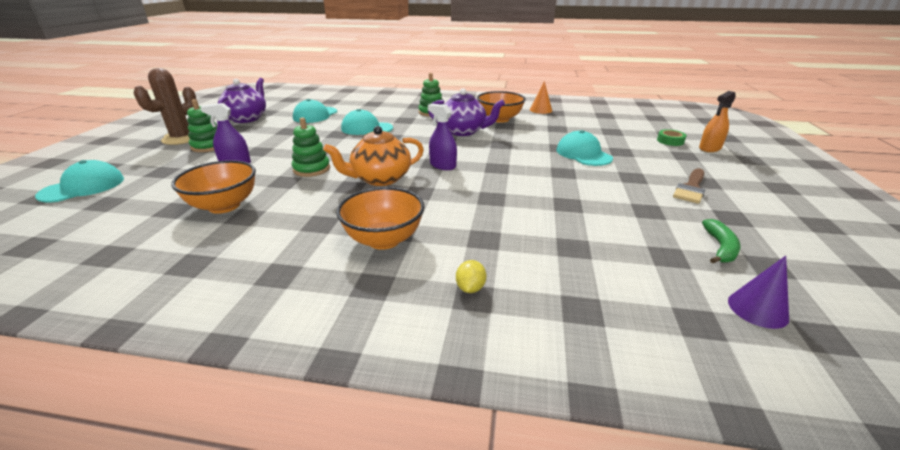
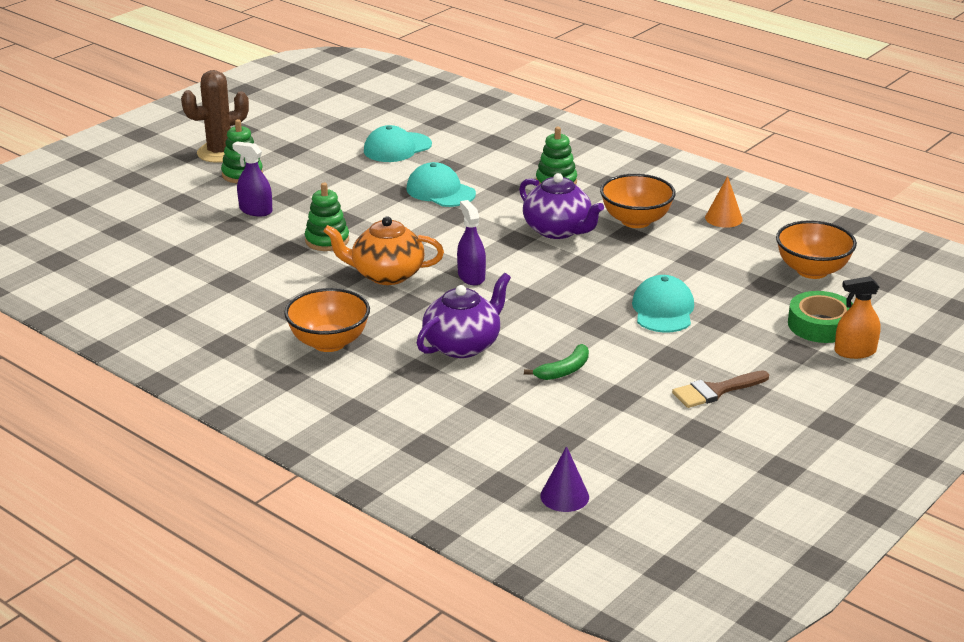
camera: 30 degrees right, 0 degrees up
(83, 187) = (106, 203): turquoise cap -> none
(224, 206) = (218, 264): orange bowl -> orange bowl (812, 271)
(247, 118) = (310, 133): purple teapot -> purple teapot (463, 345)
(470, 288) = (358, 404): yellow lemon -> none
(670, 141) = (820, 325): green tape -> green tape, size x1.69
(720, 247) = (625, 450): green banana -> green banana (564, 370)

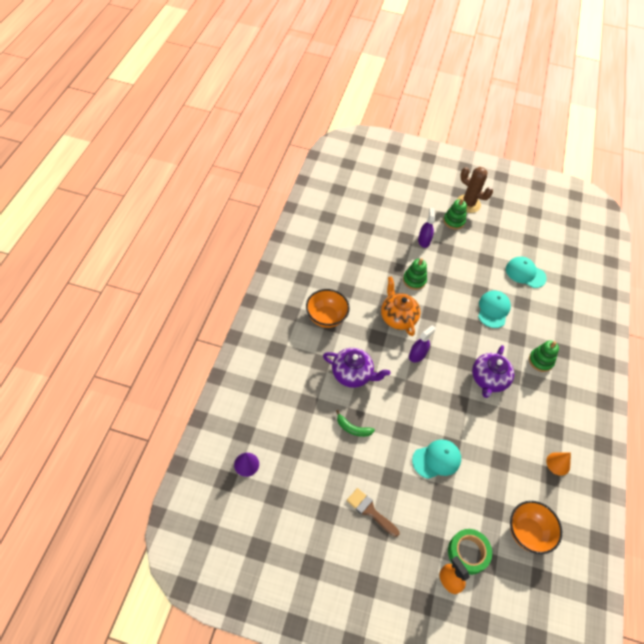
camera: 60 degrees right, 25 degrees up
(636, 221) = (524, 416): orange bowl -> none

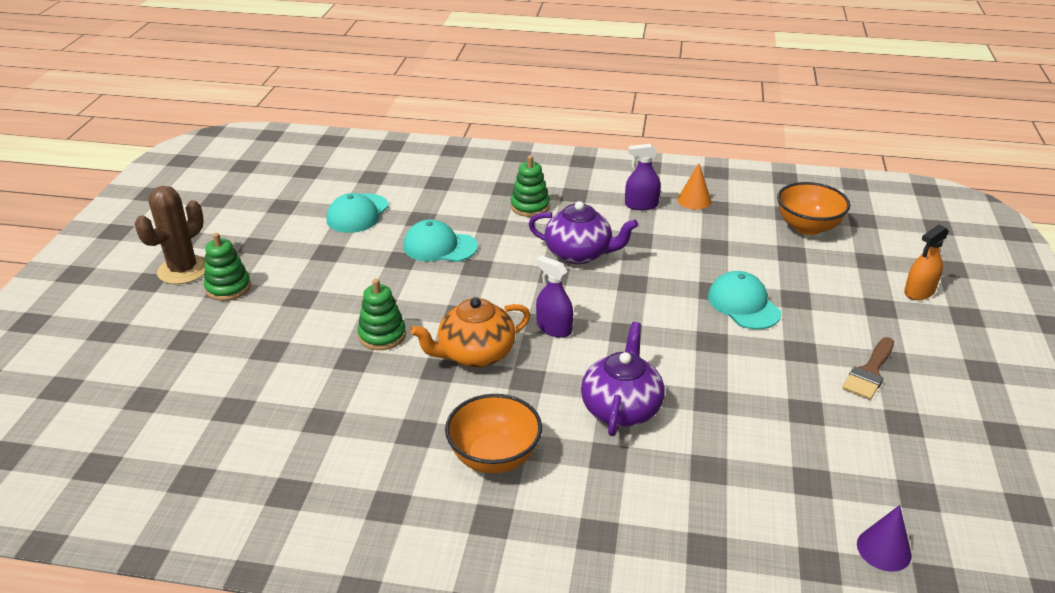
camera: 90 degrees left, 20 degrees down
(353, 428) = (734, 401): green banana -> none
(424, 241) = (278, 325): purple spray bottle -> purple spray bottle (641, 205)
(468, 553) = (869, 276): green tape -> none

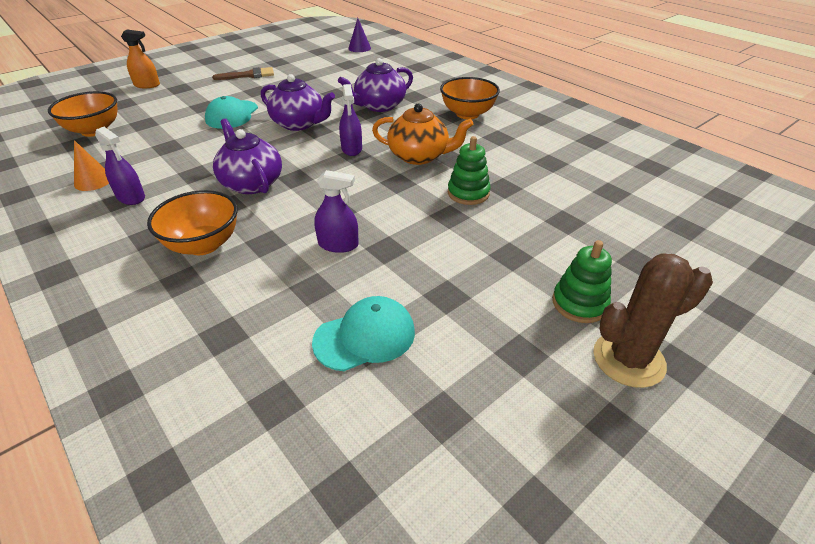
camera: 140 degrees left, 5 degrees up
(439, 246) = (338, 244): turquoise cap -> purple spray bottle
(530, 206) = (203, 244): green stacking toy -> orange bowl
(657, 330) = (299, 124): none -> purple teapot

